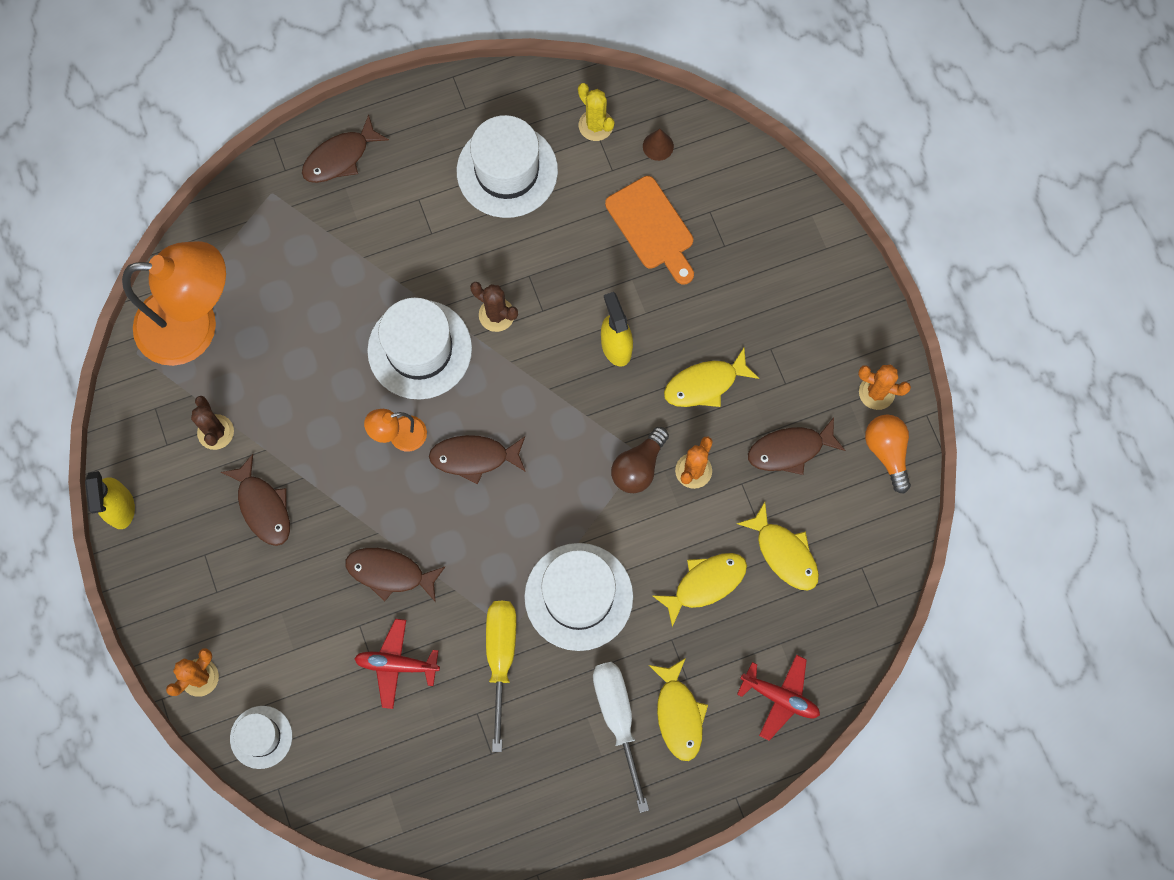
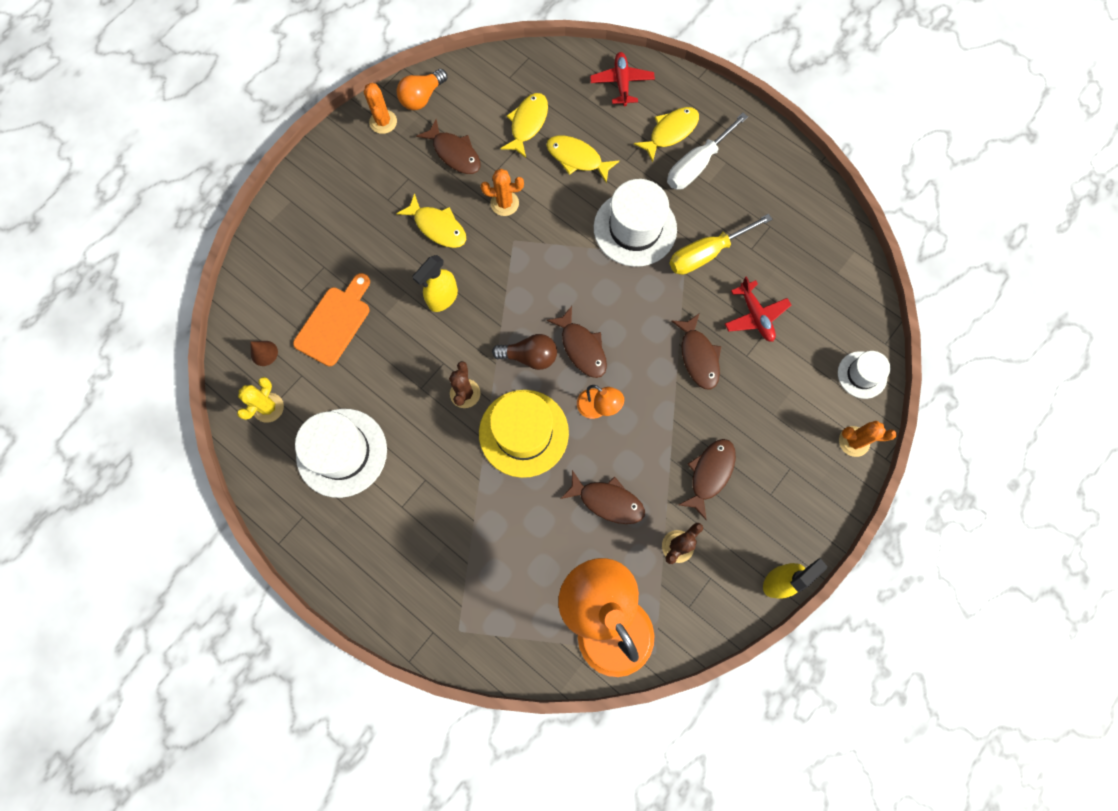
camera: 120 degrees left, 0 degrees up
(340, 157) = (398, 592): brown fish -> brown fish (607, 501)
(419, 349) = (523, 433): white hat -> yellow hat
(638, 467) = (523, 238): brown light bulb -> brown light bulb (530, 356)

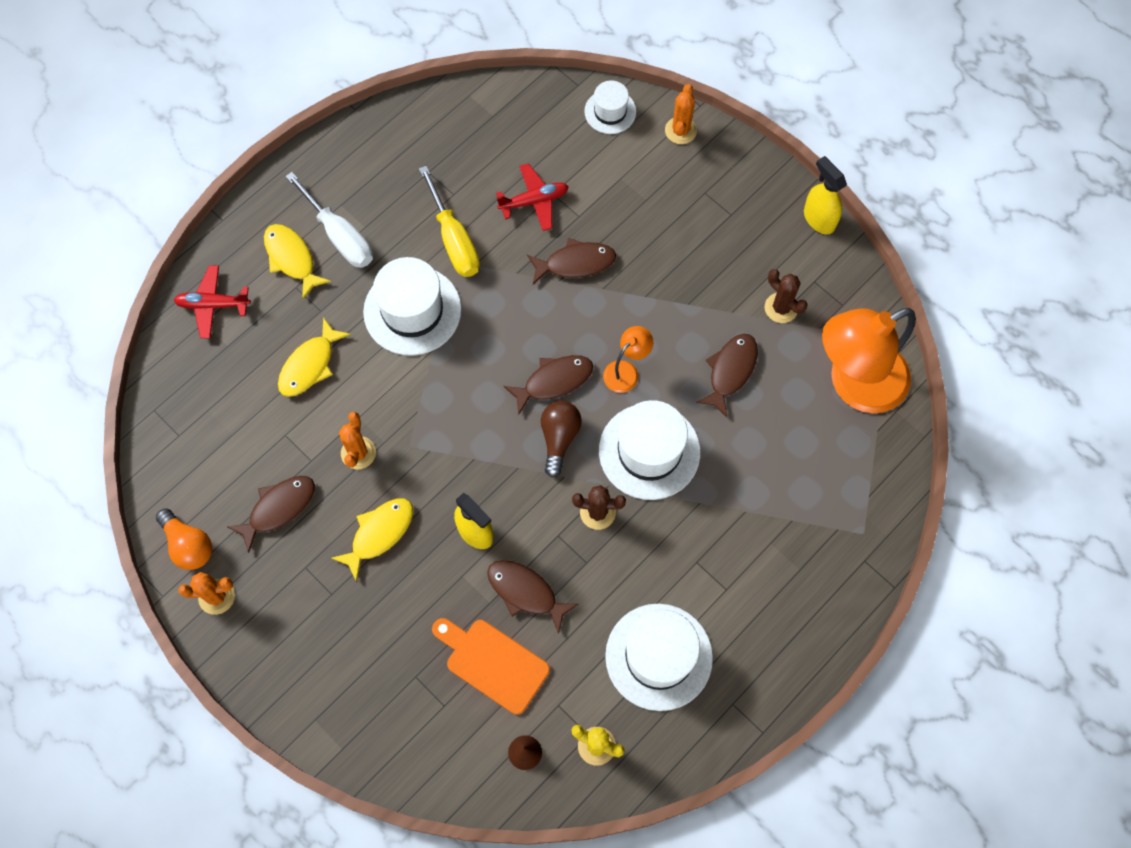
camera: 85 degrees left, 5 degrees down
(523, 433) = (649, 451): yellow hat -> white hat
(527, 124) = (251, 418): yellow fish -> none
(710, 474) = (706, 268): brown fish -> brown fish (525, 592)

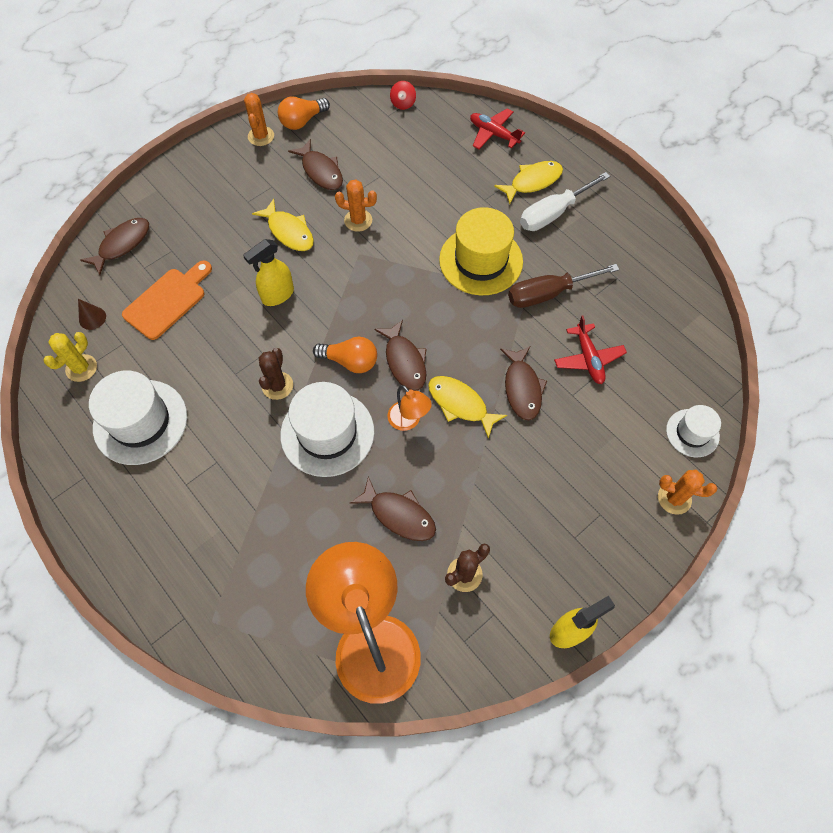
camera: 95 degrees right, 5 degrees down
(157, 418) = (403, 103): none -> red spinning top
(213, 305) = (493, 134): red plane -> red plane turned 60 degrees counterclockwise
(310, 365) = (437, 192): yellow fish -> yellow fish (460, 404)
(412, 310) = (481, 260): white hat -> yellow hat
(453, 239) = (549, 293): yellow screwdriver -> brown screwdriver
(525, 592) = (219, 327): brown fish -> brown fish (122, 244)
(559, 438) = (350, 361): brown light bulb -> orange light bulb

